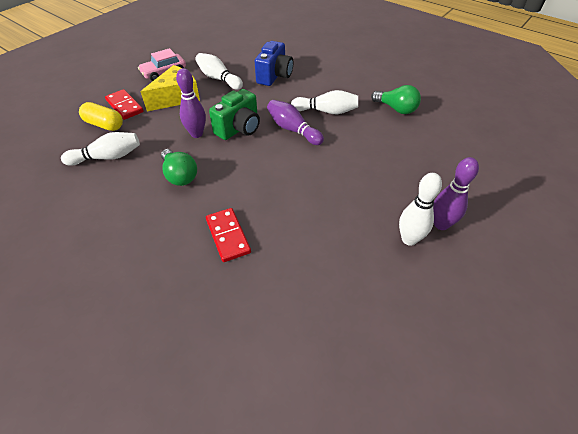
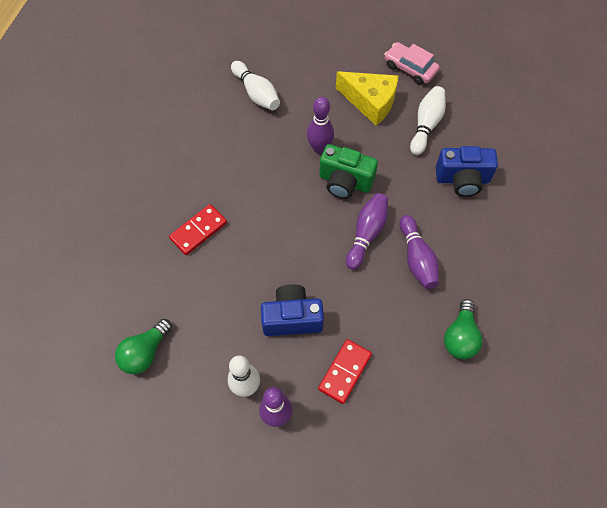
camera: 70 degrees right, 15 degrees up
(104, 125) = (299, 65): yellow capsule -> none
(124, 106) = (334, 65): red domino -> red domino (344, 371)
(180, 175) = (255, 161): green light bulb -> green light bulb (145, 352)
(326, 111) = (417, 258): white bowling pin -> purple bowling pin
(351, 191) = (292, 318): none -> blue camera

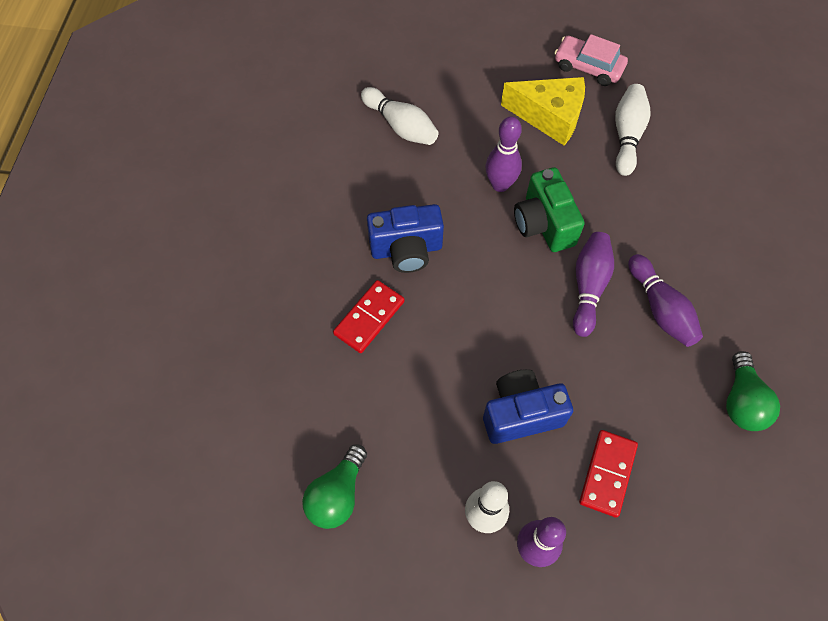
camera: 10 degrees left, 0 degrees up
(345, 182) = (543, 224): green camera -> green camera turned 60 degrees clockwise
(462, 180) = (690, 198): blue camera -> blue camera (406, 249)

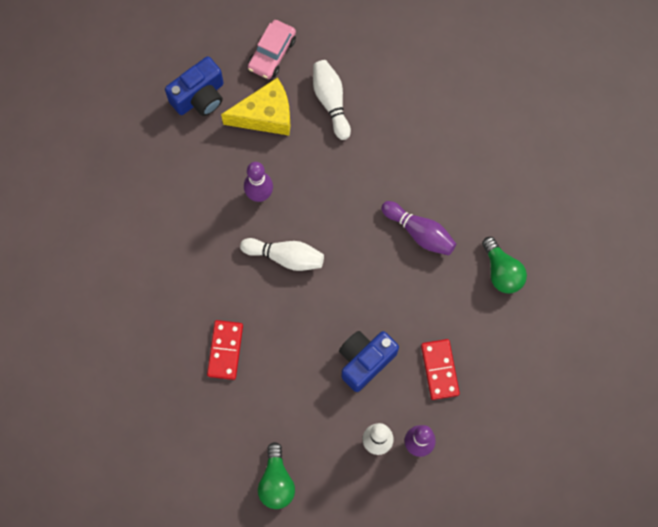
camera: 30 degrees left, 10 degrees up
(401, 126) = (157, 184): white bowling pin -> white bowling pin (285, 257)
(406, 249) = (221, 284): blue camera -> blue camera (199, 97)
(543, 224) = (307, 210): green camera -> none
(588, 67) = (272, 53): pink car -> pink car turned 60 degrees counterclockwise
(588, 287) = (363, 243): purple bowling pin -> none

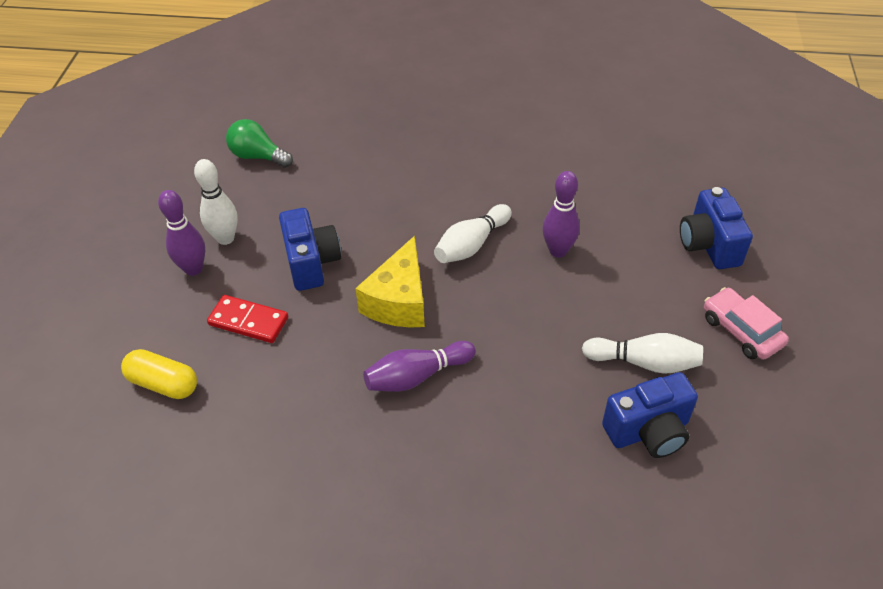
camera: 120 degrees right, 25 degrees down
(225, 350) = (407, 166): red domino -> none
(265, 115) = (656, 293): yellow cheese -> yellow cheese (399, 301)
(382, 81) = (648, 431): none -> blue camera
(502, 271) = (307, 439): green light bulb -> none
(518, 390) = (163, 384): none -> yellow capsule

